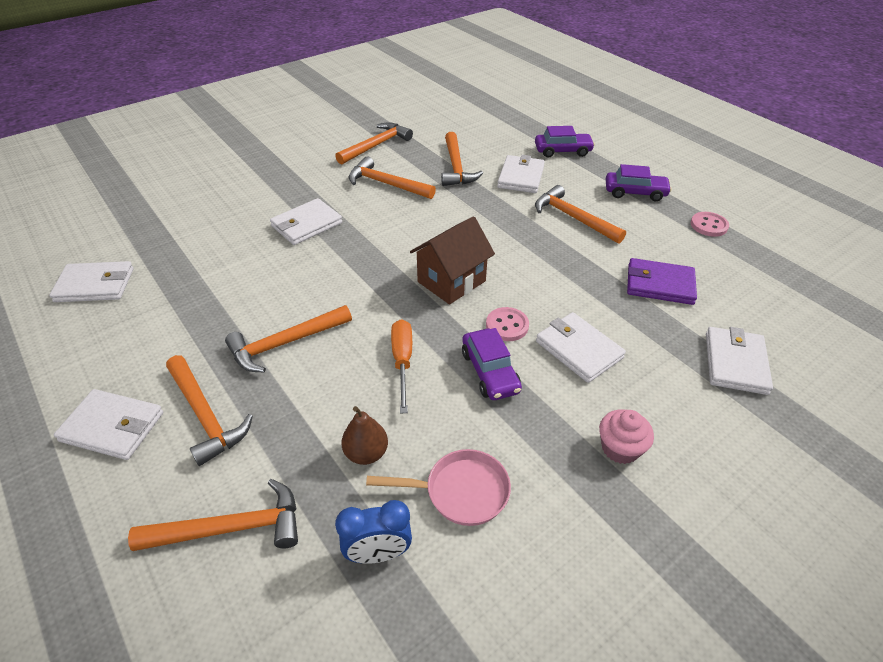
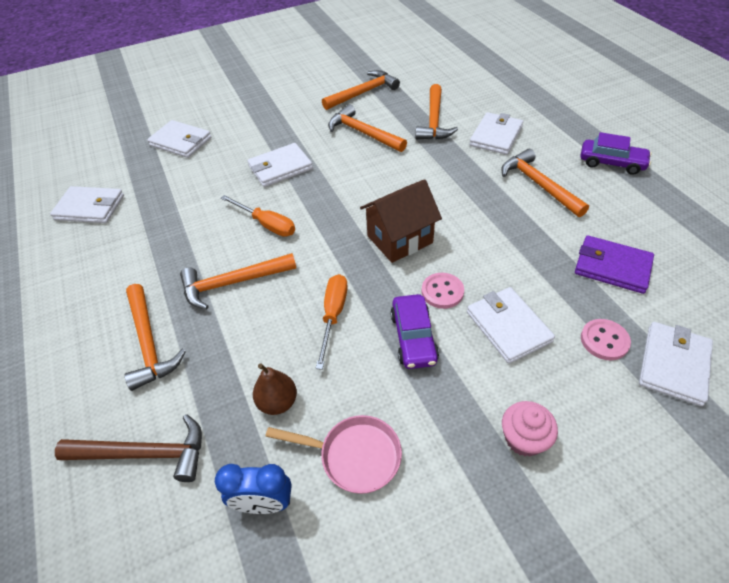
camera: 15 degrees right, 5 degrees up
(112, 427) = (72, 341): white wallet -> white wallet (181, 142)
(231, 528) = (144, 454): orange hammer -> brown hammer
(307, 281) = (266, 224): none -> orange screwdriver
(562, 151) = (546, 111): purple car -> none
(709, 225) = (684, 207): pink button -> pink button (604, 340)

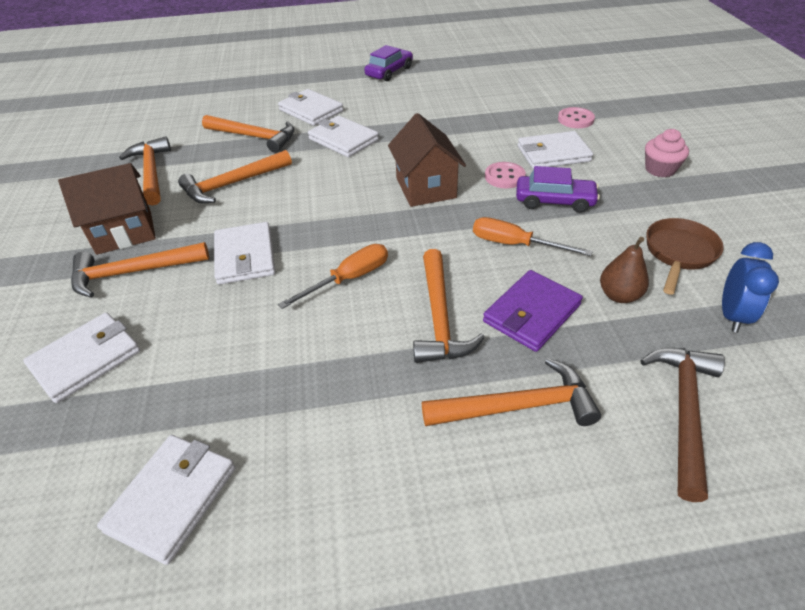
camera: 75 degrees left, 5 degrees down
(292, 109) = (124, 232): none -> brown house
(354, 456) = (679, 253): pink pan -> brown pan
(538, 184) = (394, 106): orange hammer -> orange hammer (133, 272)
(612, 267) = (505, 99): purple wallet -> purple wallet (532, 313)
(673, 364) = (601, 102): white wallet -> white wallet (343, 139)

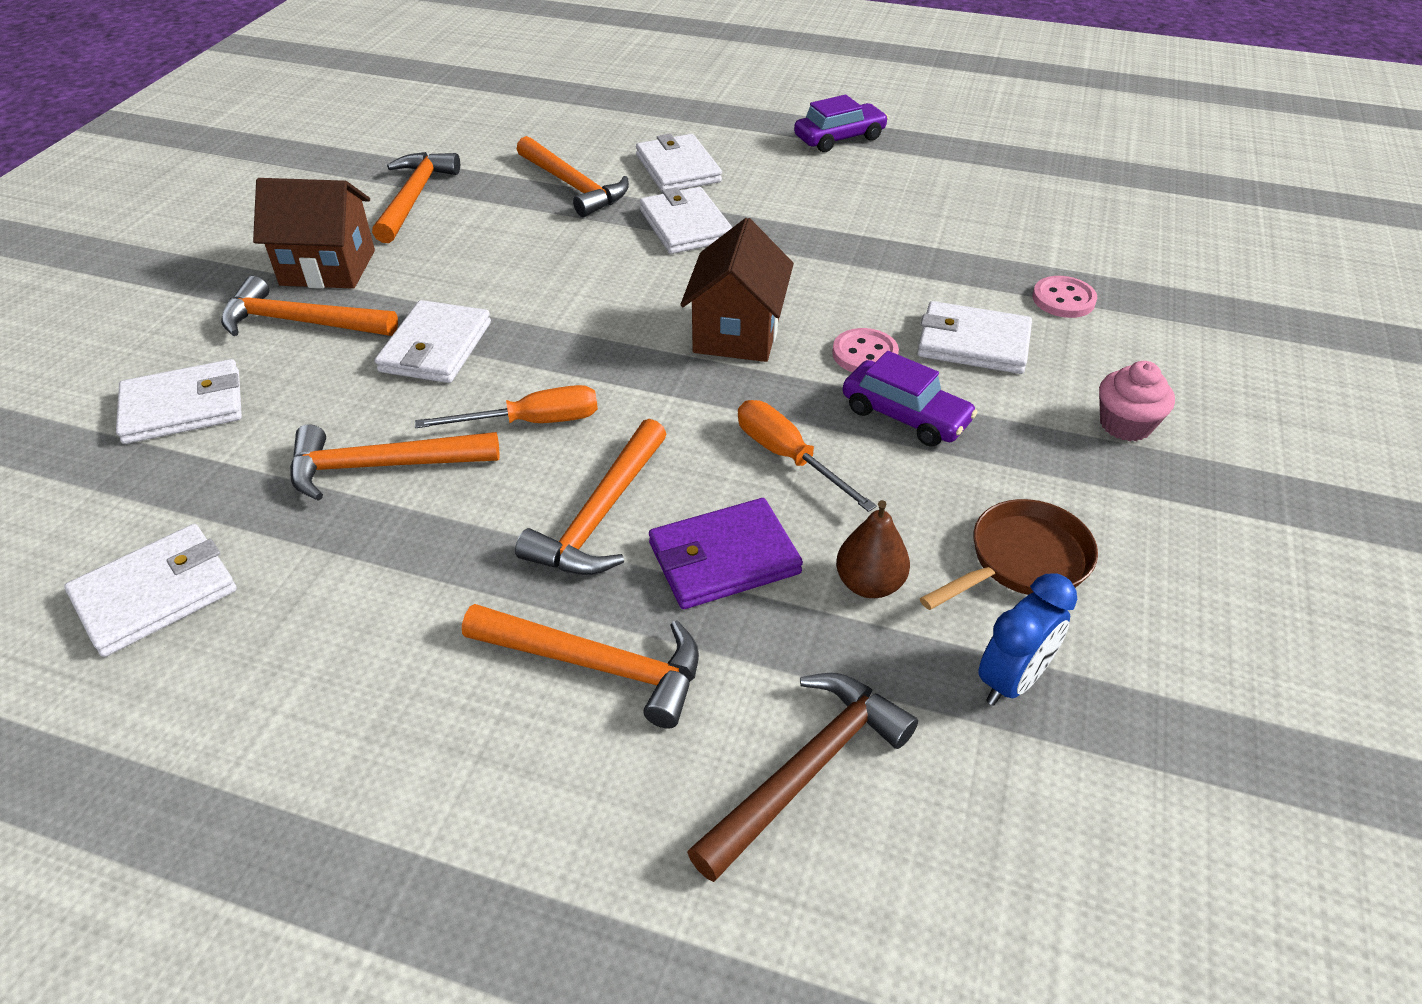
camera: 25 degrees right, 0 degrees up
(233, 184) = (495, 245): orange hammer -> orange hammer (382, 466)

